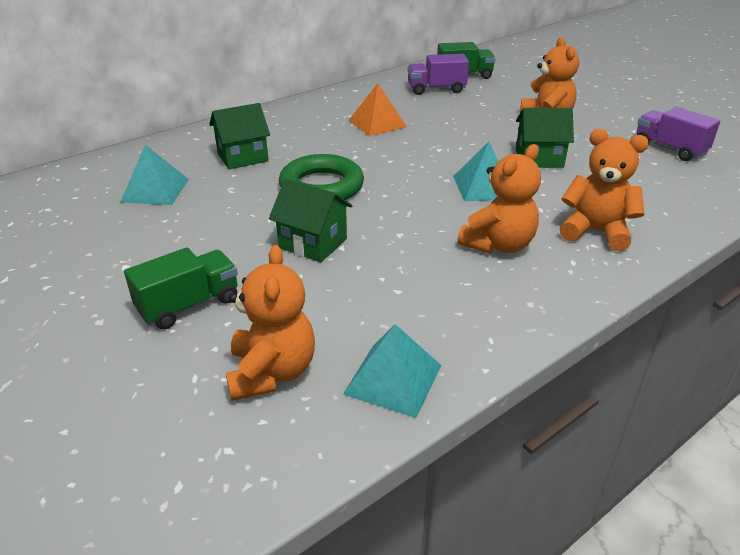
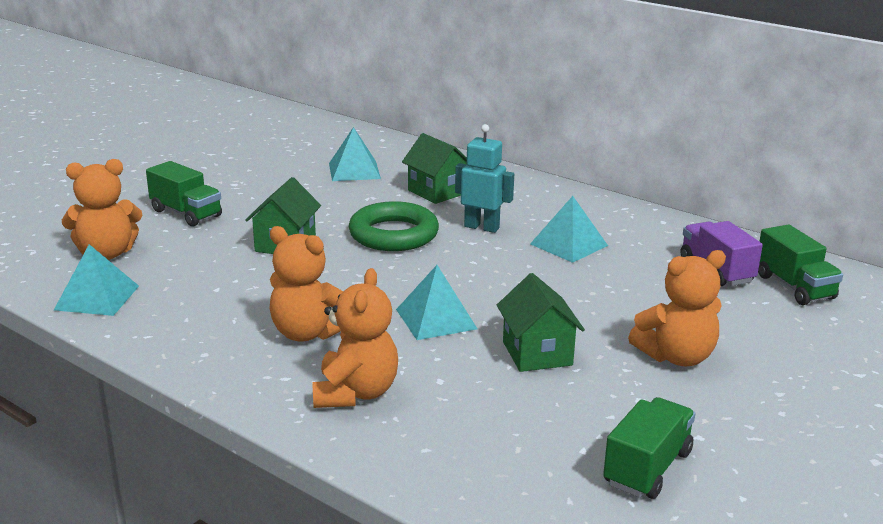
camera: 75 degrees right, 10 degrees down
(329, 149) = (482, 227): none -> turquoise robot
(377, 123) = (568, 244): orange pyramid -> turquoise pyramid
(669, 149) = (647, 468): purple truck -> green truck

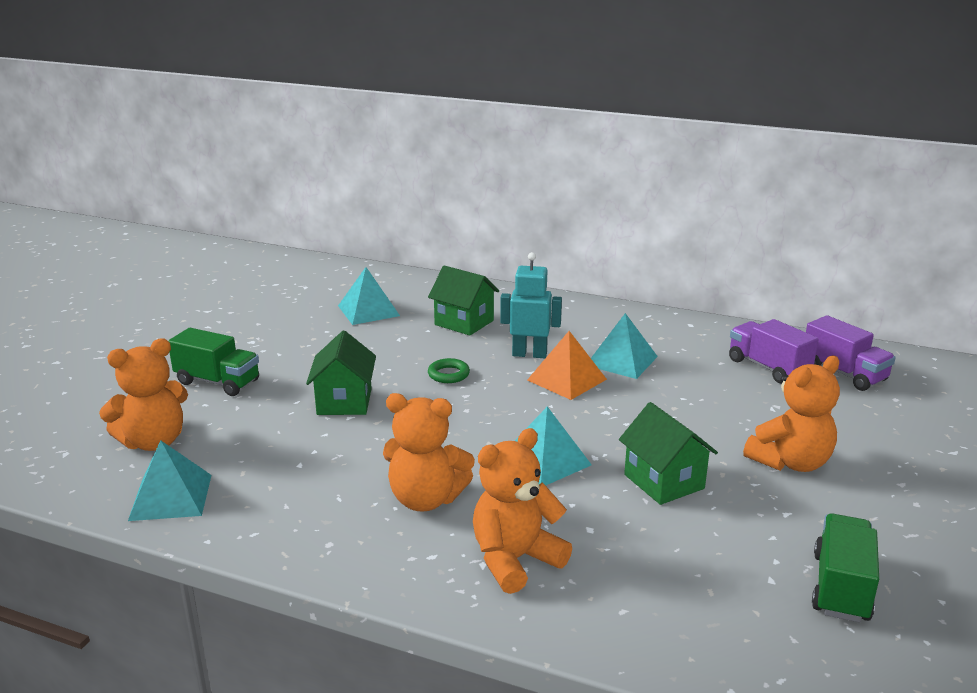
camera: 15 degrees left, 0 degrees up
(355, 393) = (515, 560): orange teddy bear -> orange teddy bear turned 120 degrees counterclockwise
(393, 234) = (448, 374): green ring -> green ring, size x0.45
(503, 254) = (567, 379): none -> orange pyramid
(794, 287) = (844, 373): green truck -> purple truck

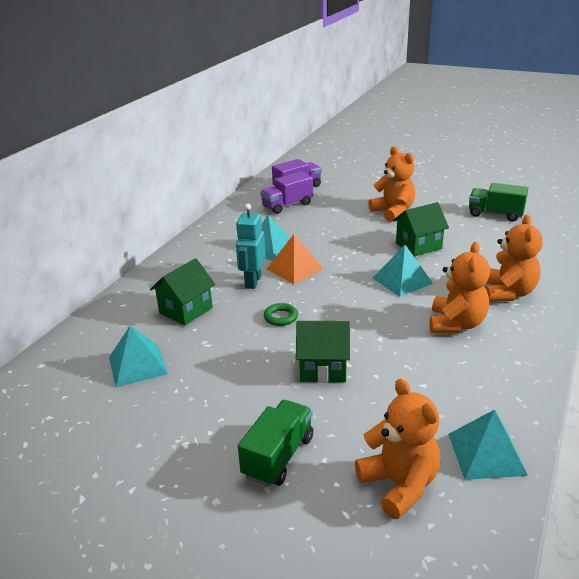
camera: 85 degrees left, 5 degrees up
(515, 560) = (508, 293): orange teddy bear -> orange teddy bear turned 135 degrees counterclockwise

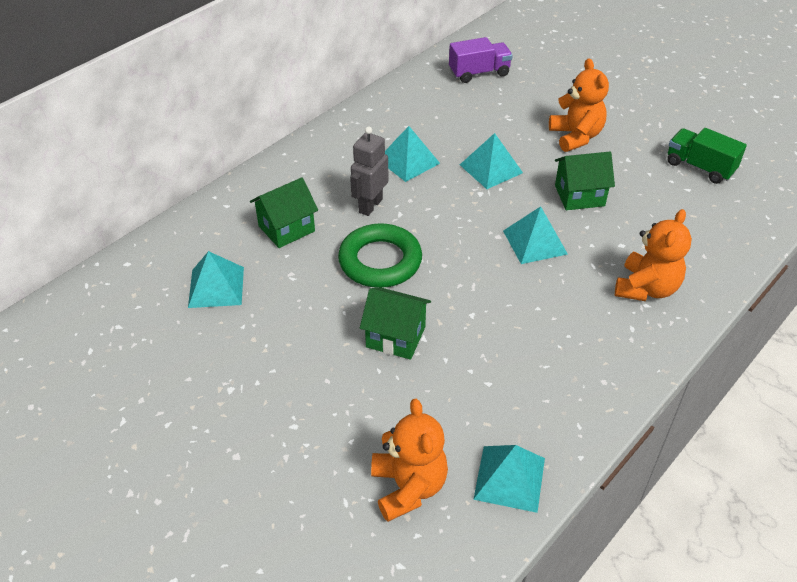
camera: 15 degrees right, 15 degrees up
(252, 282) = (370, 205): turquoise robot -> grey robot
(278, 456) = (309, 426): green truck -> none
(281, 317) = (380, 261): green ring -> green ring, size x2.20
(287, 205) = (455, 99): purple truck -> none
(295, 269) = (423, 198): orange pyramid -> none
(339, 241) = (491, 168): none -> turquoise pyramid
(456, 324) = (563, 316): orange teddy bear -> none

